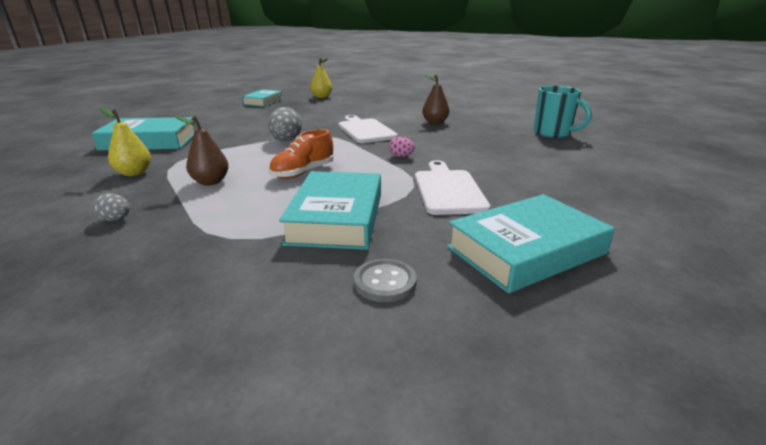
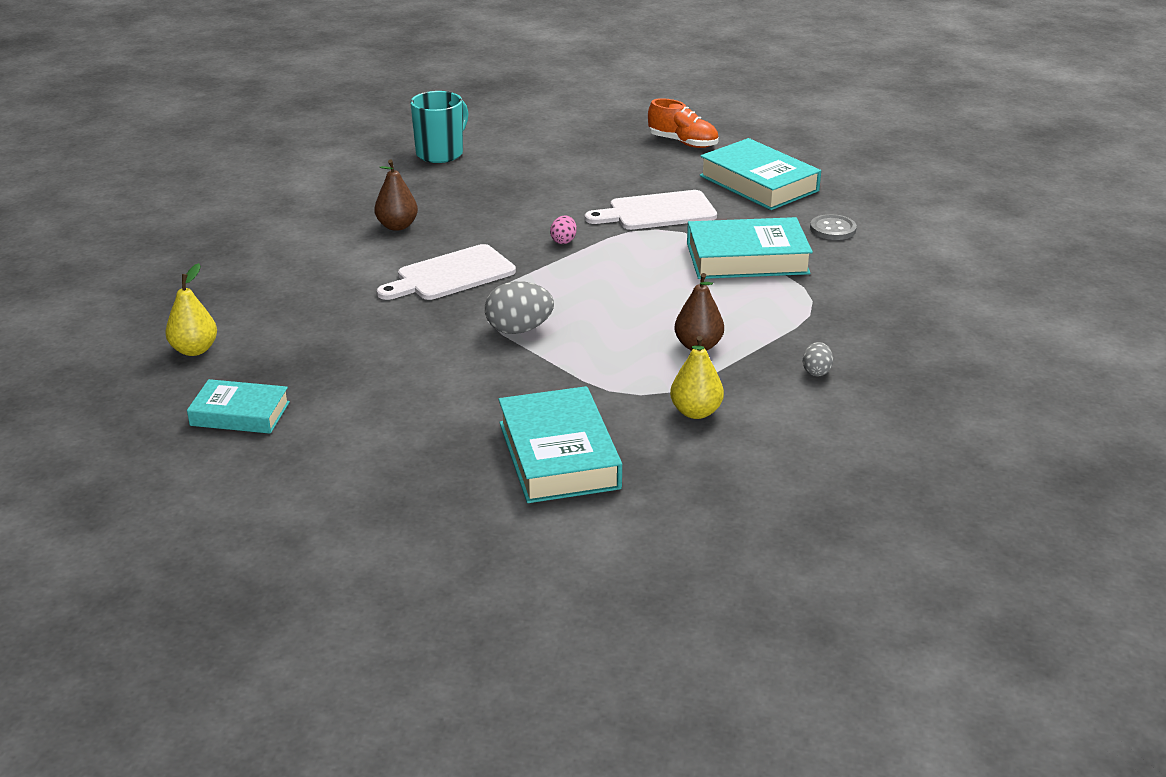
camera: 100 degrees left, 5 degrees up
(303, 172) = (643, 294): orange shoe -> orange shoe (683, 143)

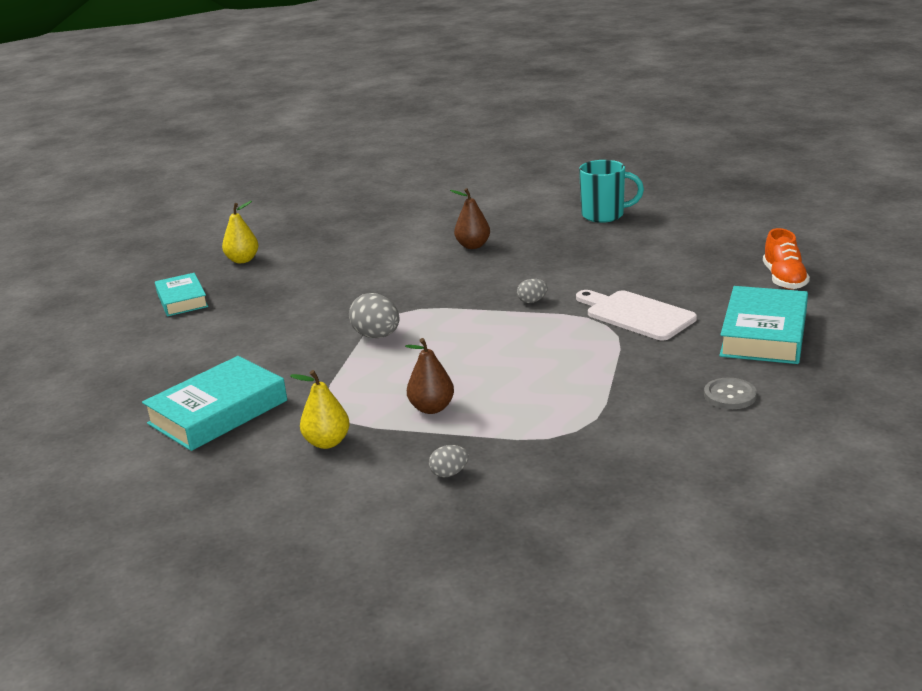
camera: 60 degrees right, 5 degrees down
(451, 275) = (427, 287): white cutting board -> none
(563, 241) = (532, 301): pink egg -> grey egg
(747, 258) = (610, 377): turquoise book -> none

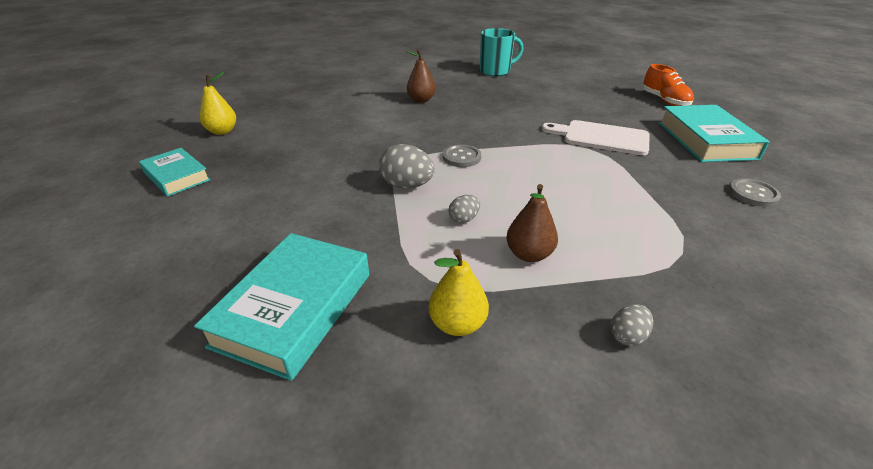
camera: 25 degrees left, 10 degrees up
(455, 316) = (461, 157): none -> grey button
(532, 301) = (511, 137): grey egg -> grey egg (464, 219)

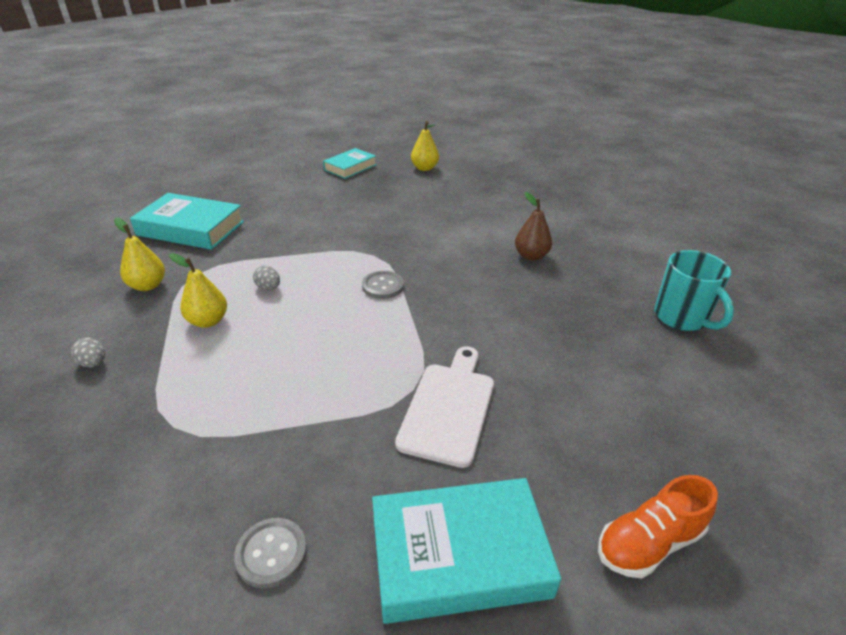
camera: 85 degrees right, 0 degrees up
(407, 185) = (328, 257): grey egg -> none
(529, 254) = (208, 321): brown pear -> yellow pear

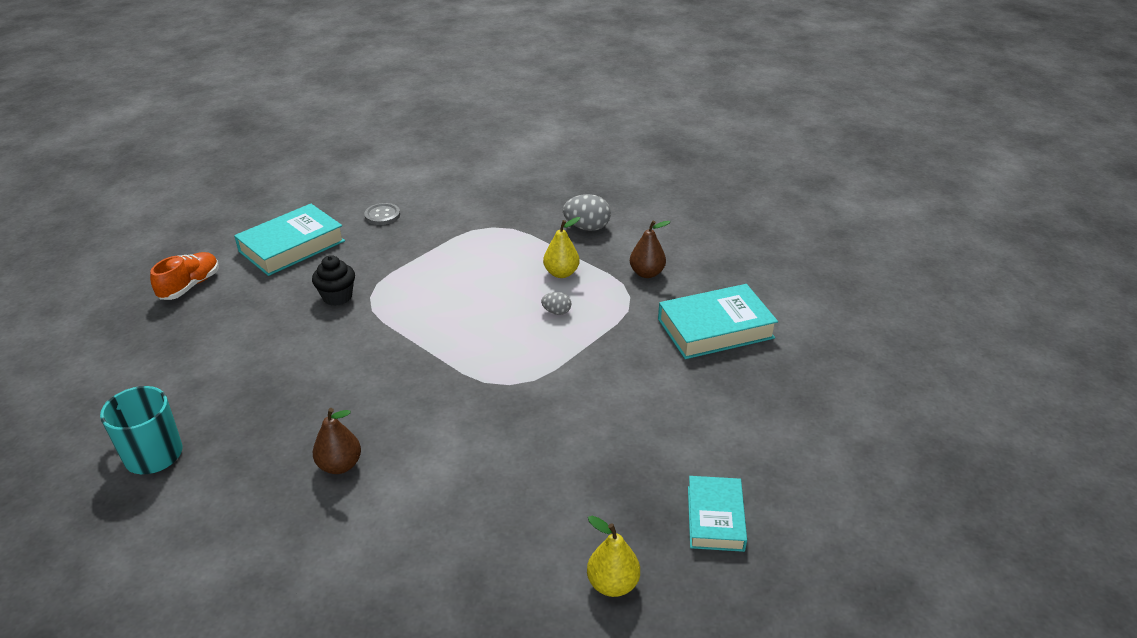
camera: 145 degrees right, 0 degrees up
(94, 363) = (587, 227): grey egg -> grey egg, size x1.80
(148, 286) = (647, 273): yellow pear -> brown pear
(383, 286) = (464, 356): grey button -> none
(449, 408) = (337, 297): white cutting board -> black cupcake

